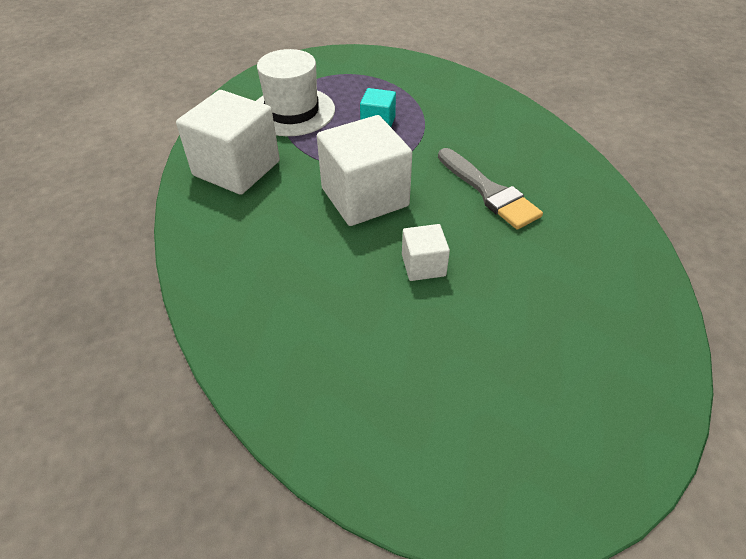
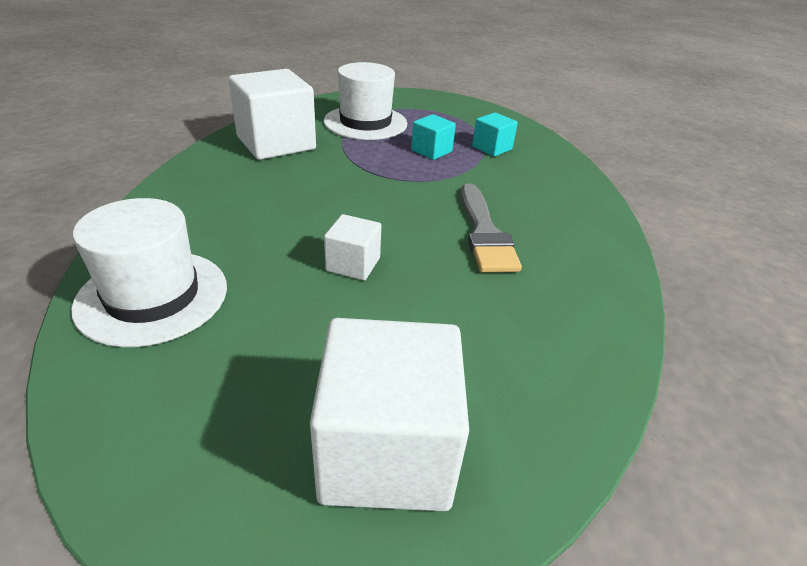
camera: 25 degrees right, 10 degrees down
(303, 369) = (153, 296): none -> white hat
(364, 197) = (358, 196): white cube -> white cube (387, 451)
(422, 100) = (492, 148): none -> turquoise cube

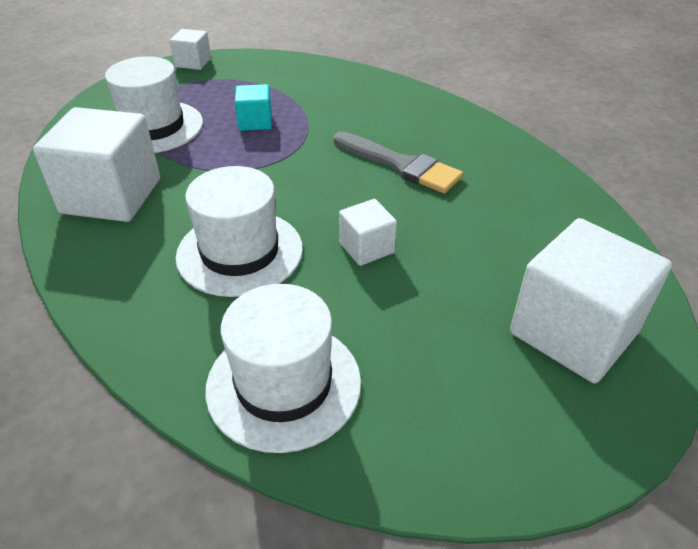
camera: 45 degrees left, 5 degrees up
(277, 212) = (240, 252): none -> white hat
(457, 102) = (193, 63): none -> white cube
(492, 148) = (293, 93): turquoise cube -> none

